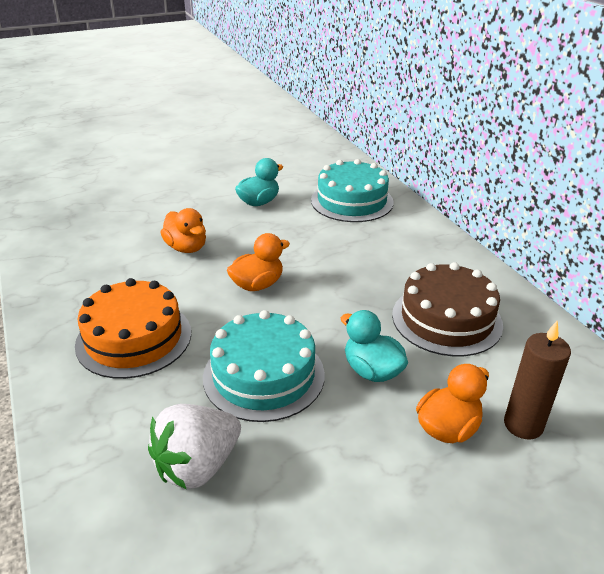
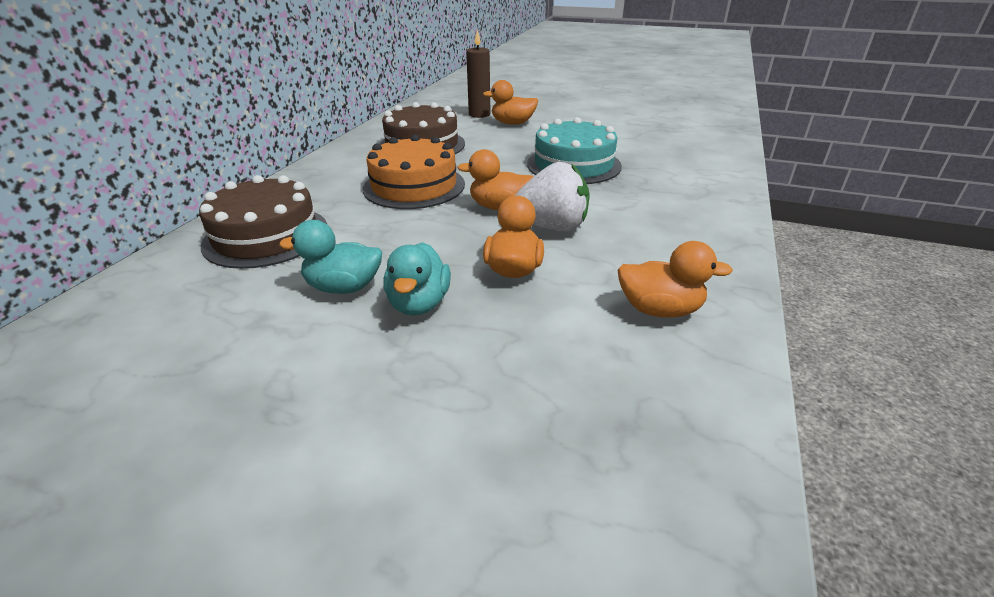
camera: 135 degrees left, 0 degrees up
(80, 264) = (659, 309): none -> orange duck
(134, 338) = (646, 214): orange cake -> orange cake (414, 186)
(197, 465) = (653, 152): white strawberry -> white strawberry (551, 227)
(352, 201) = (266, 236): turquoise cake -> brown cake
(372, 371) = (509, 145): turquoise duck -> turquoise duck (419, 303)

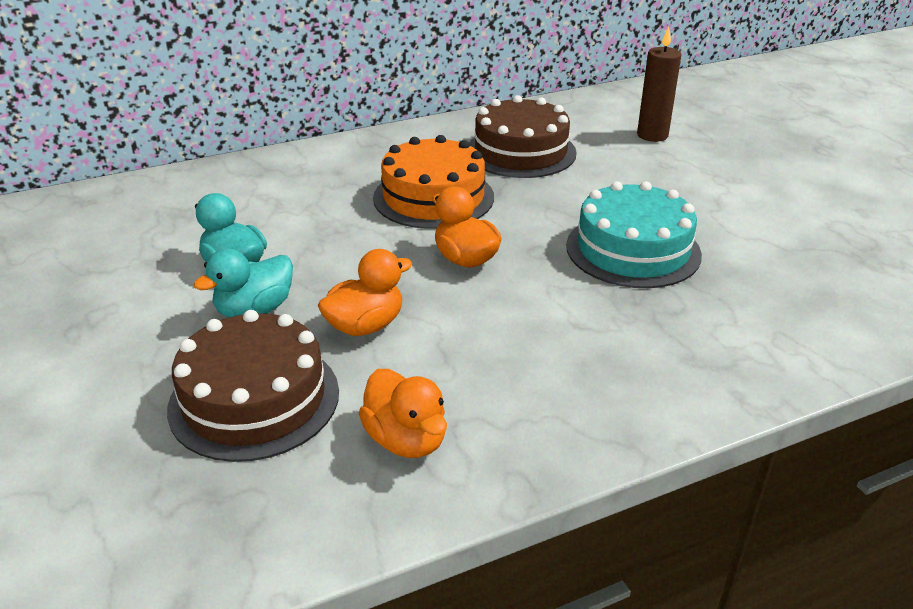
camera: 45 degrees right, 0 degrees up
(266, 236) = (257, 191): brown cake -> brown cake (254, 399)
(512, 123) = (668, 163): orange duck -> none
(551, 227) = (472, 306): white strawberry -> none

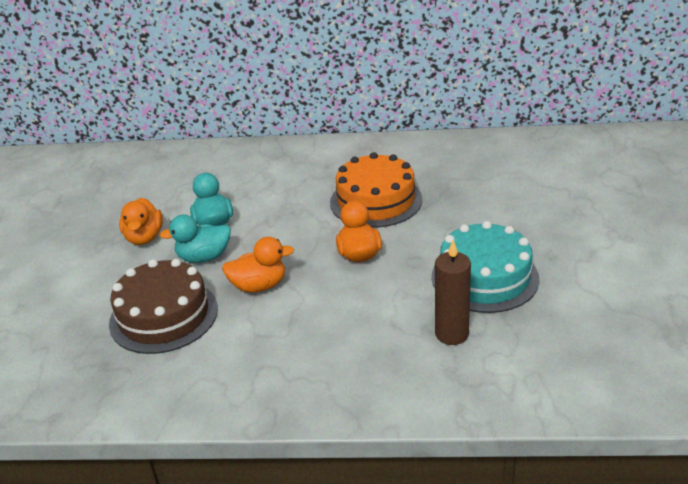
camera: 30 degrees right, 0 degrees up
(406, 440) = (226, 367): orange duck -> orange duck (144, 237)
(521, 152) = (470, 175): brown cake -> none
(652, 135) = (592, 182): brown candle -> brown candle (451, 334)

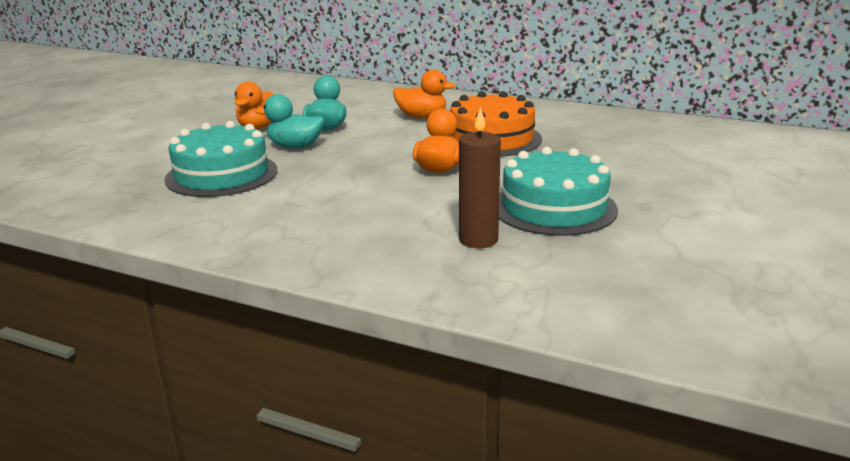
camera: 20 degrees right, 10 degrees down
(164, 315) = (221, 174): brown cake -> turquoise cake
(259, 286) = (324, 172): orange duck -> orange duck (422, 117)

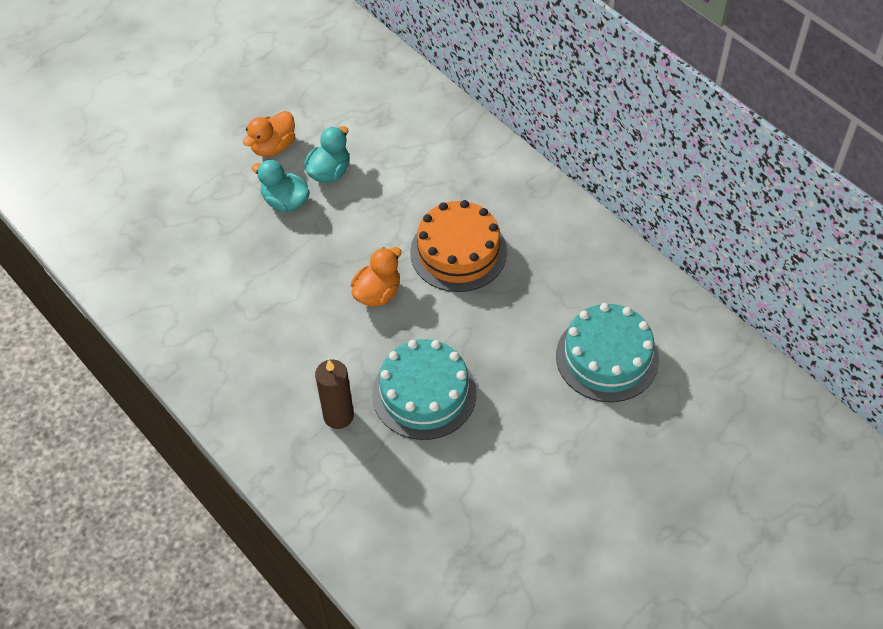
camera: 25 degrees right, 30 degrees up
(221, 174) = (206, 233): turquoise cake -> turquoise cake (607, 357)
(422, 117) = (426, 180): orange duck -> none

